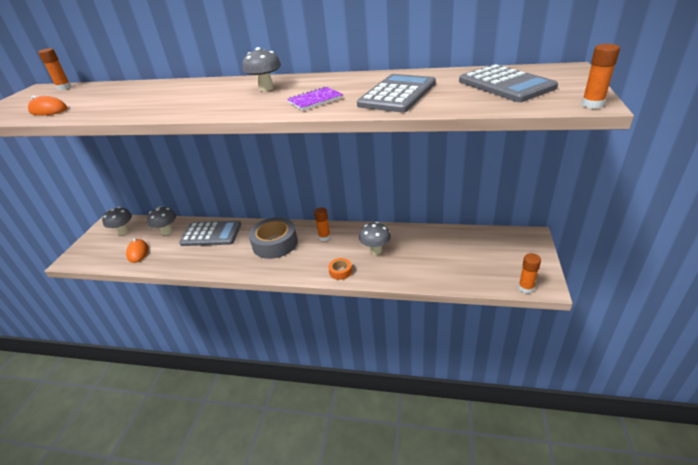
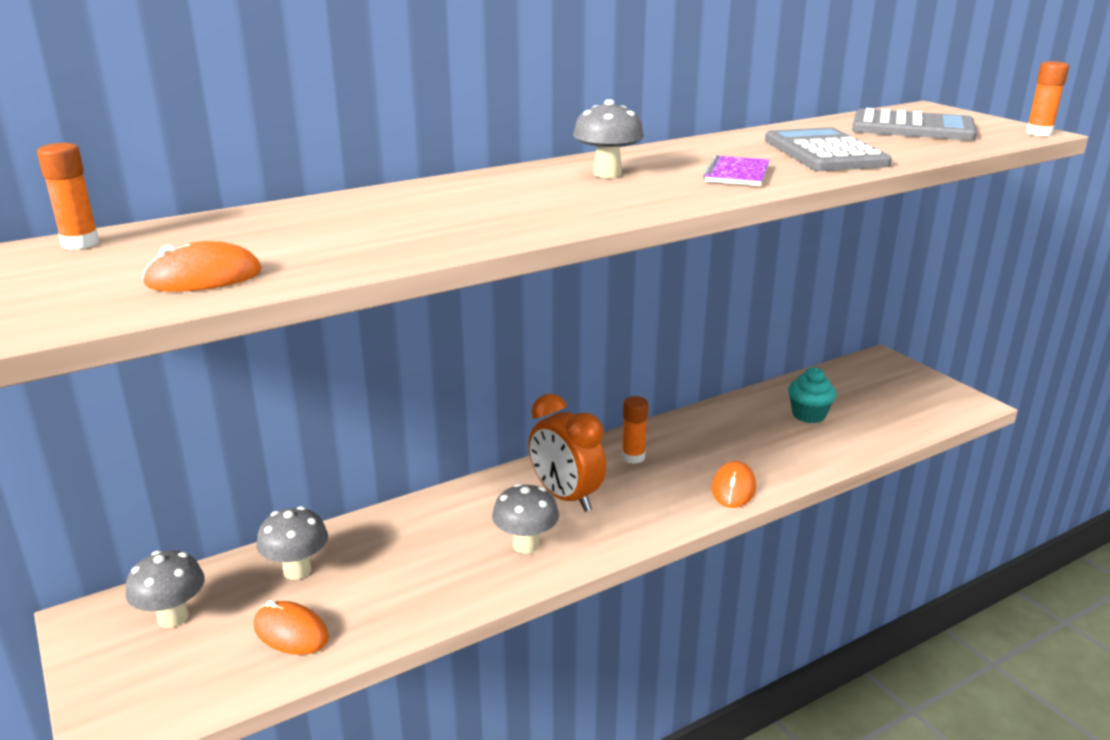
camera: 45 degrees left, 10 degrees down
(211, 234) = (413, 534): grey calculator -> none
(275, 243) = (566, 497): grey tape -> orange clock
(340, 271) = (733, 488): orange tape -> orange mouse
(375, 250) = (735, 443): grey mushroom -> grey mushroom (526, 545)
(434, 251) = (808, 415): none -> turquoise cupcake
(525, 288) = (960, 413): orange glue stick -> none

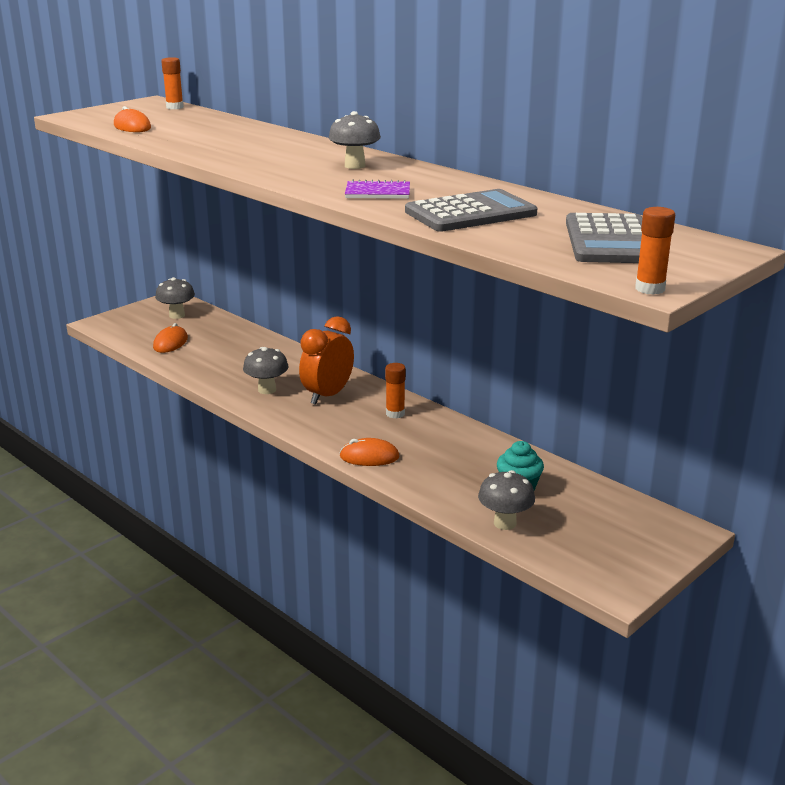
camera: 75 degrees right, 0 degrees up
(297, 570) = (222, 333): grey mushroom -> grey mushroom (505, 523)

